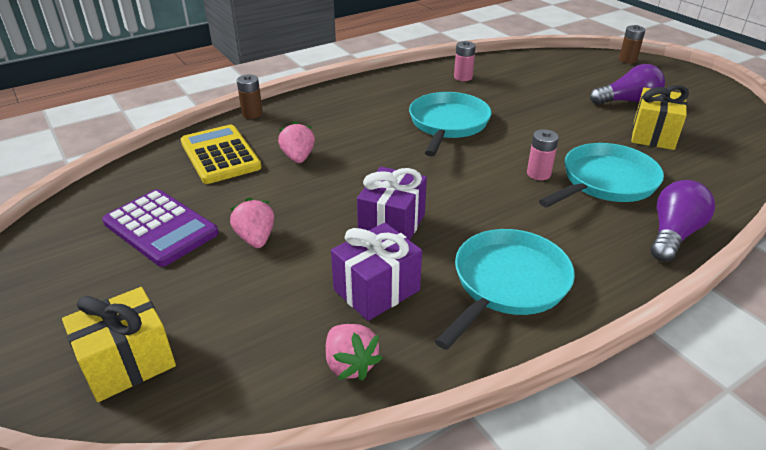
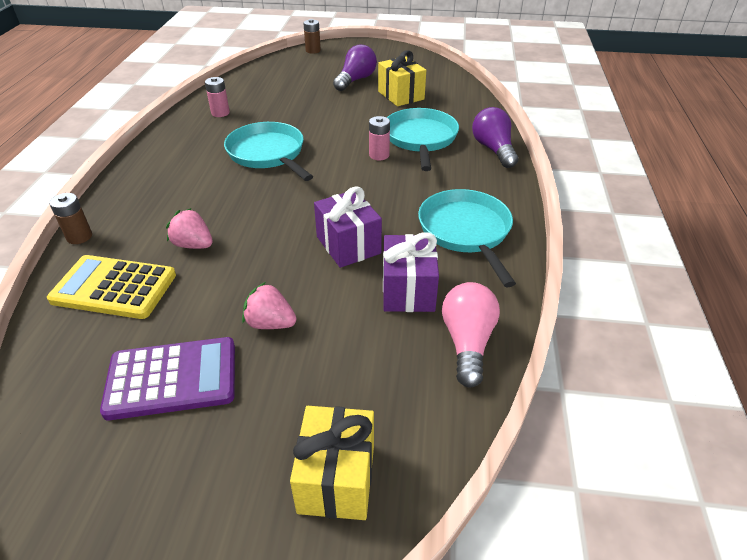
camera: 50 degrees left, 5 degrees up
(350, 364) = (467, 342): pink strawberry -> pink light bulb

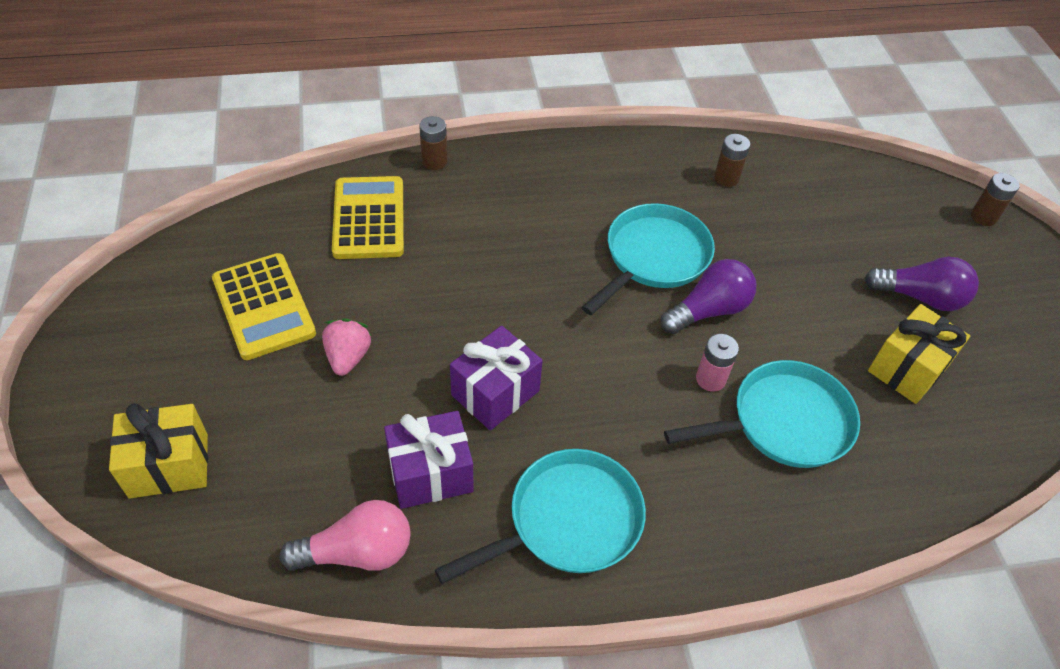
camera: 70 degrees right, 10 degrees up
(172, 378) = (264, 306): purple calculator -> yellow calculator
(193, 245) = (450, 252): pink strawberry -> none
(220, 113) = (726, 178): pink battery -> brown battery
(493, 149) = (805, 532): purple light bulb -> purple light bulb (708, 310)

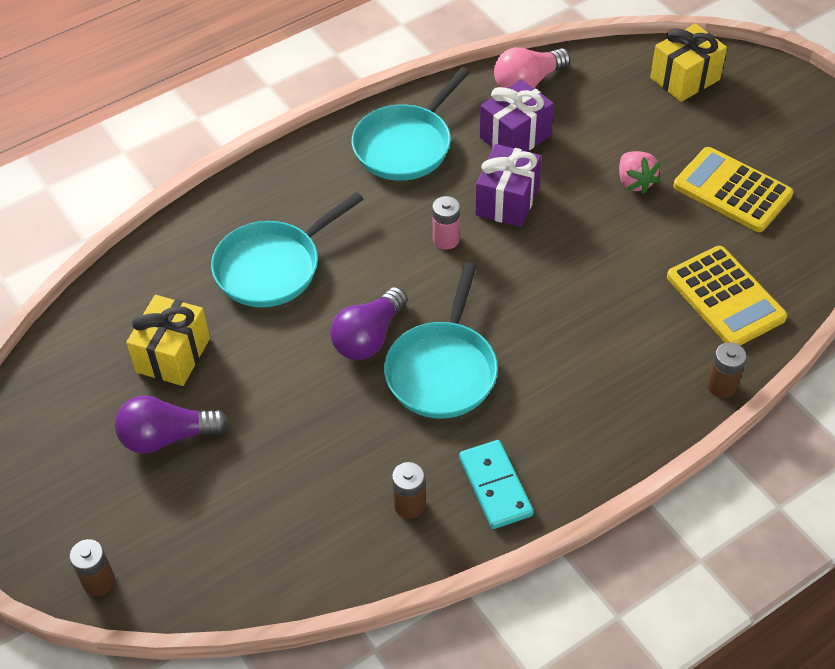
camera: 160 degrees right, 0 degrees up
(654, 166) = (495, 486): none -> turquoise domino
(710, 379) = (344, 277): pink battery -> pink battery (446, 239)

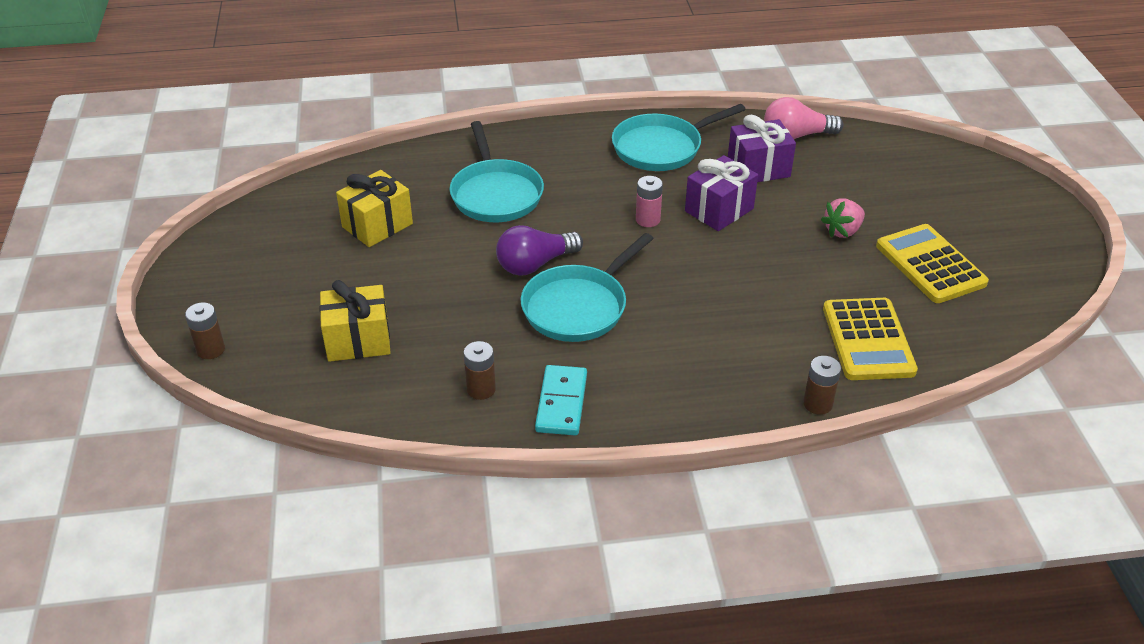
camera: 25 degrees right, 10 degrees down
(167, 437) = (332, 276): purple light bulb -> none
(273, 267) = (495, 194): turquoise pan -> turquoise pan turned 90 degrees counterclockwise
(635, 182) = (842, 231): pink strawberry -> pink strawberry turned 45 degrees clockwise
(685, 79) = (941, 173): yellow gift -> yellow gift (358, 340)

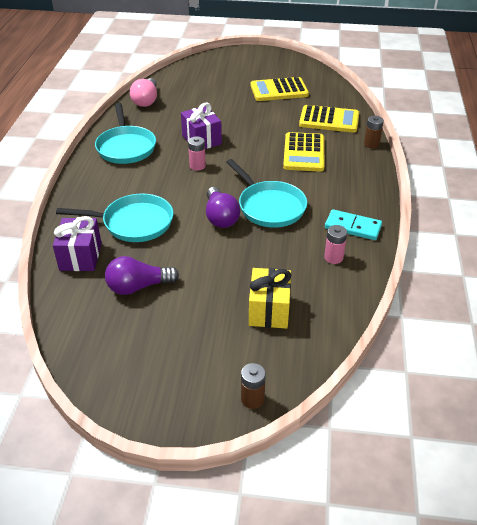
camera: 75 degrees left, 0 degrees up
(377, 225) = (138, 287): yellow gift -> purple light bulb
(481, 389) = (333, 257): brown battery -> pink battery
(742, 323) = (304, 153): none -> yellow calculator
(758, 168) = (170, 119): purple gift -> purple gift (80, 256)
(842, 231) = (240, 107): pink strawberry -> none

